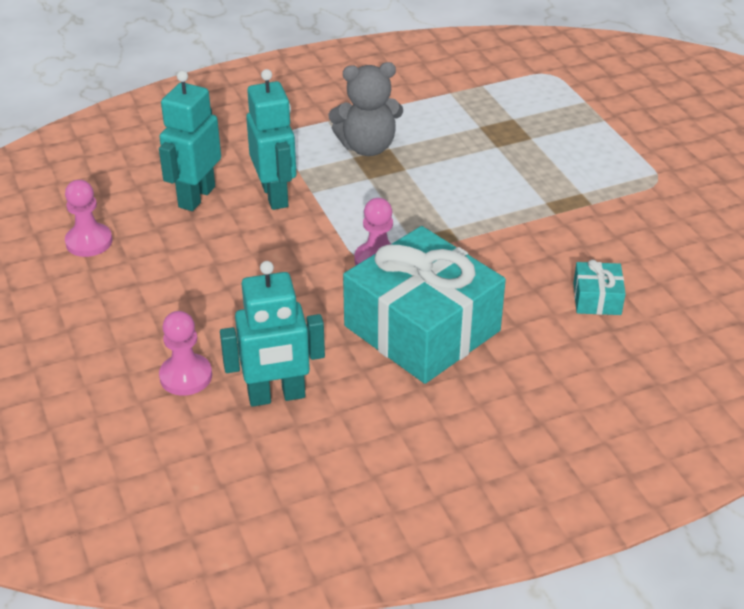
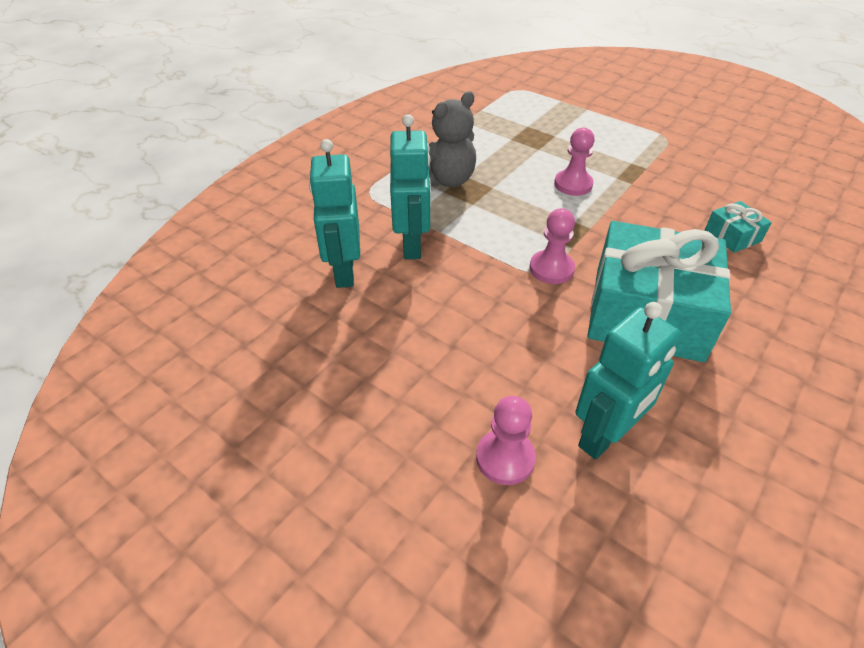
camera: 30 degrees left, 5 degrees up
(89, 242) = (277, 356): pink pawn -> pink pawn (573, 184)
(275, 195) = (412, 245): turquoise robot -> turquoise robot turned 45 degrees clockwise

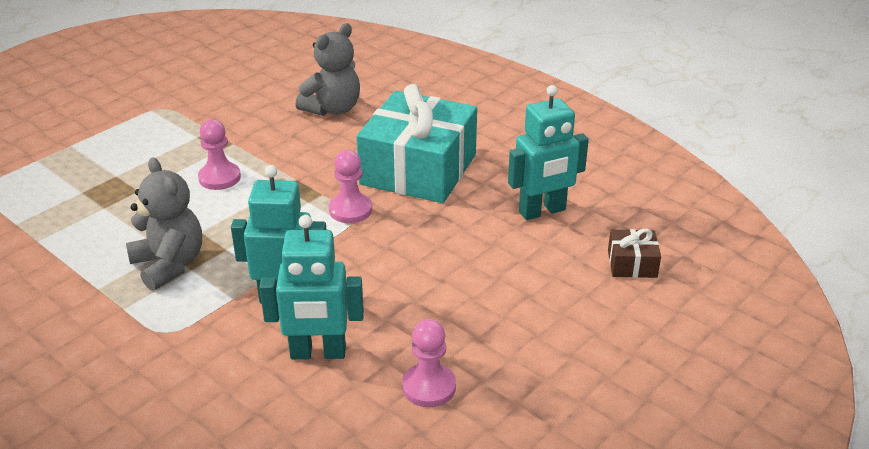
camera: 85 degrees left, 10 degrees down
(505, 458) = (562, 261): pink pawn -> pink pawn (429, 387)
(516, 543) = (632, 264): none -> brown gift
(605, 436) = (542, 211): turquoise robot -> turquoise robot turned 105 degrees clockwise
(732, 236) = (333, 109): turquoise gift -> grey teddy bear

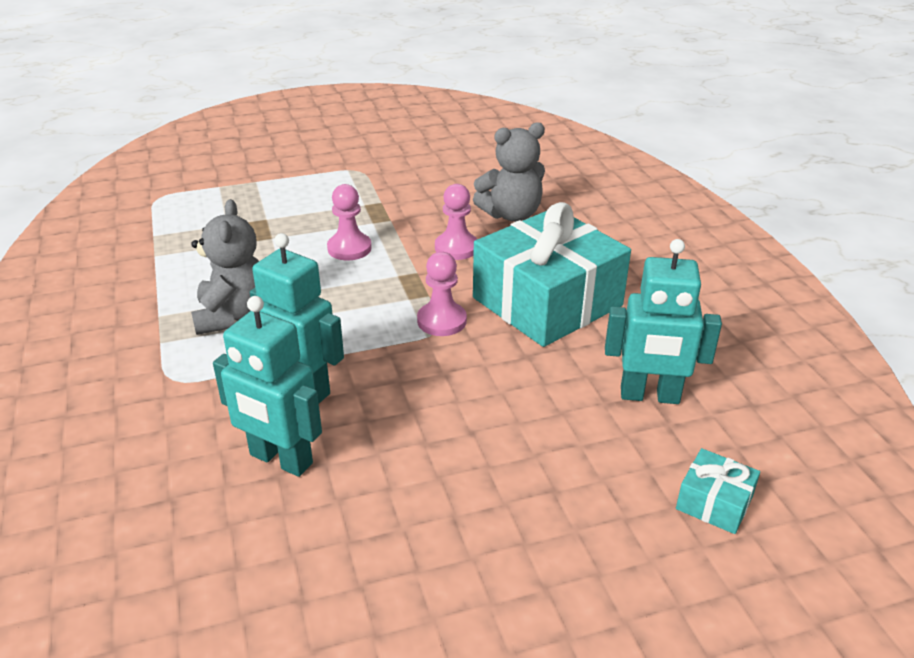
camera: 30 degrees right, 0 degrees up
(429, 387) = (354, 550): pink pawn -> pink pawn (456, 248)
(632, 264) = (714, 502): brown gift -> turquoise gift

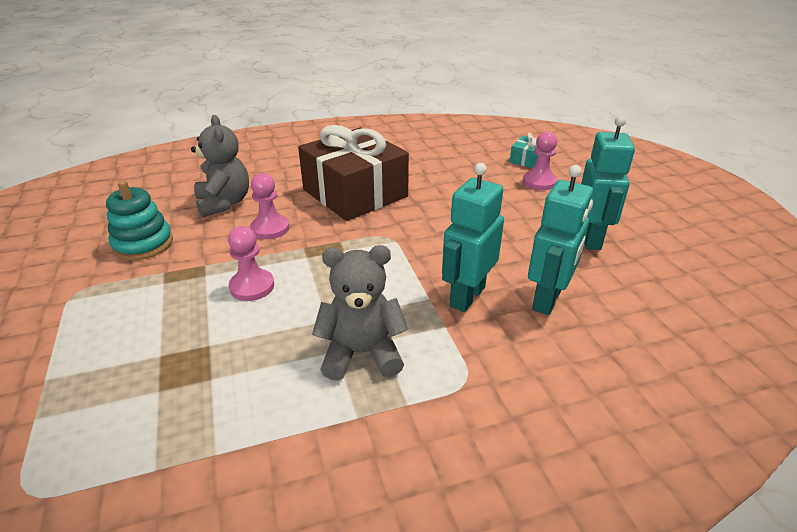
camera: 90 degrees left, 0 degrees up
(428, 185) = (143, 244): none -> turquoise stacking toy
(441, 321) = (376, 234): pink pawn -> pink pawn (539, 182)
(547, 302) = (355, 193): turquoise gift -> brown gift
(649, 396) = (451, 168): turquoise robot -> turquoise robot (590, 238)

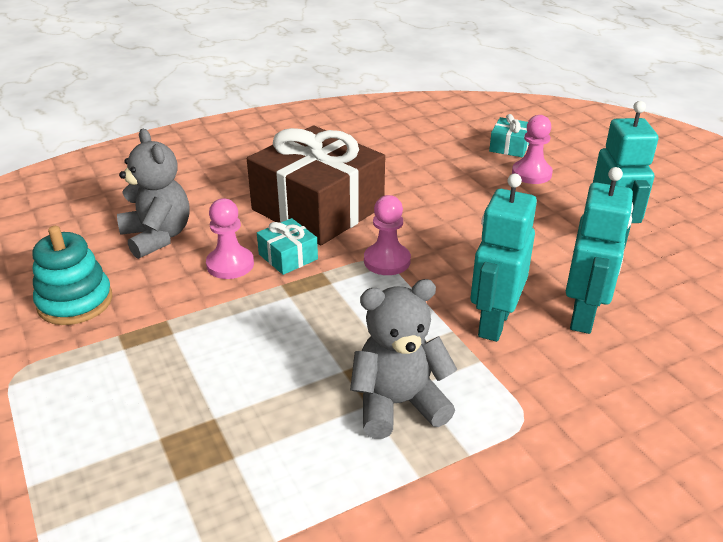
camera: 10 degrees left, 0 degrees up
(252, 286) = (237, 340): pink pawn -> pink pawn (387, 261)
(317, 227) = (288, 257): none -> turquoise gift

